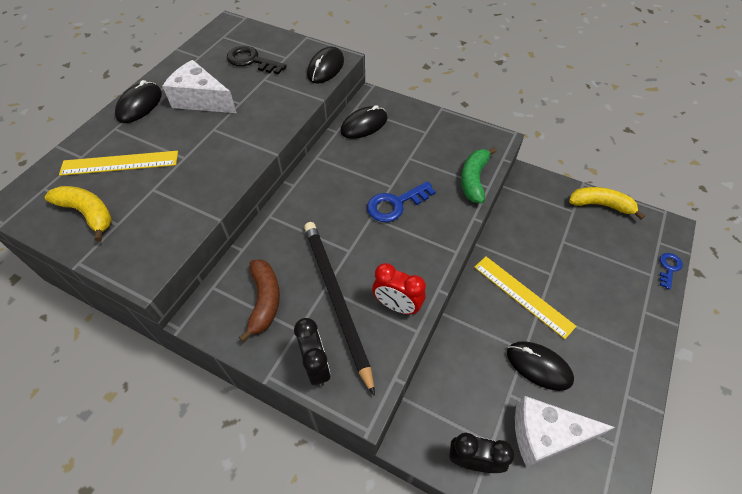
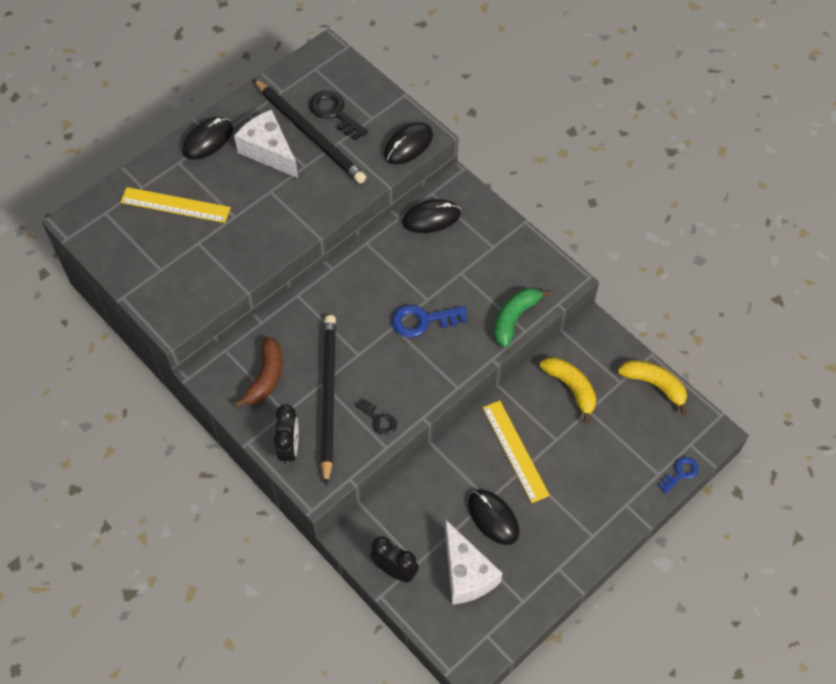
camera: 20 degrees right, 5 degrees up
(88, 213) = (138, 251): yellow banana -> yellow banana (571, 388)
(235, 79) = (310, 134): none -> black pencil
(397, 306) = (379, 420): red clock -> black key
(545, 435) = (466, 573): white cheese -> white cheese turned 135 degrees counterclockwise

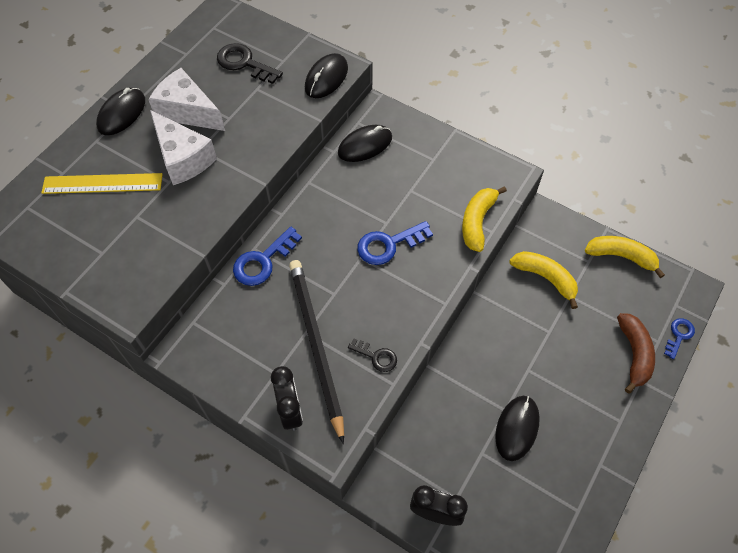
camera: 15 degrees left, 0 degrees up
(266, 377) = (244, 340): brown banana -> brown banana (634, 354)
(302, 309) = (263, 261): none -> blue key
(310, 134) = (225, 87): black pencil -> none
(466, 573) = (510, 496): white cheese -> white cheese (183, 158)
(493, 518) = (517, 428): black mouse -> black mouse turned 75 degrees clockwise
(514, 318) = (477, 222): green banana -> yellow banana
(515, 451) = (514, 353): yellow ruler -> none

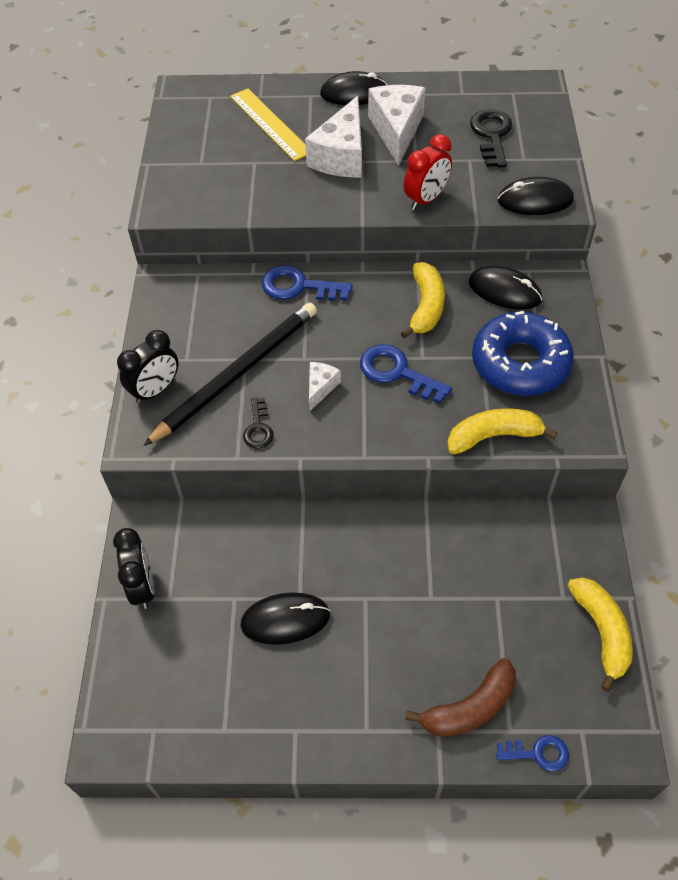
camera: 60 degrees right, 5 degrees down
(273, 134) = (426, 199): none -> red clock
(368, 298) = (320, 387): none -> white cheese
(430, 173) = (520, 363): none -> blue donut
(545, 278) = (500, 560): yellow banana -> yellow banana (426, 306)

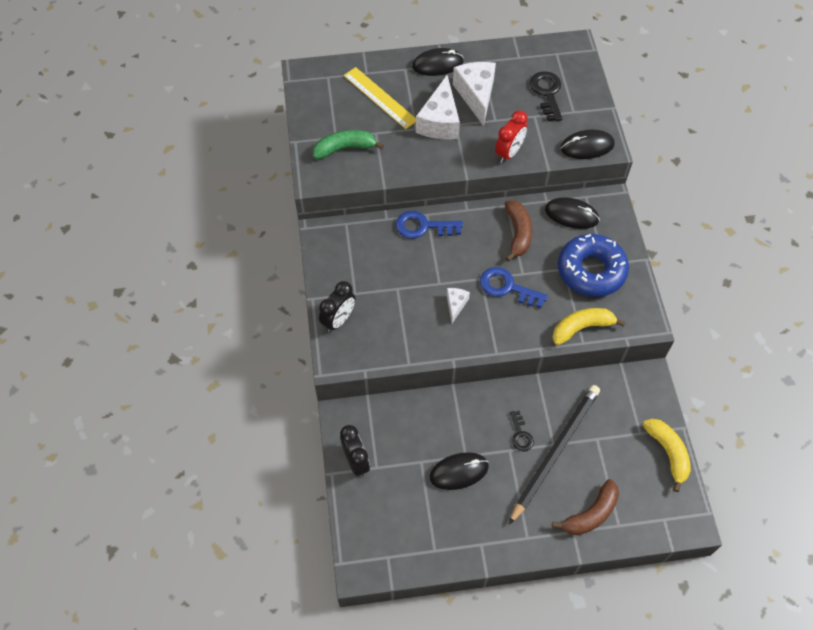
camera: 10 degrees left, 5 degrees up
(209, 176) = (345, 148): none -> green banana
(237, 373) = (394, 300): black pencil -> black pencil (555, 451)
(258, 428) = (418, 340): black key -> black key (520, 435)
(426, 306) = (518, 233): yellow banana -> brown banana
(538, 753) = (638, 537): blue key -> none

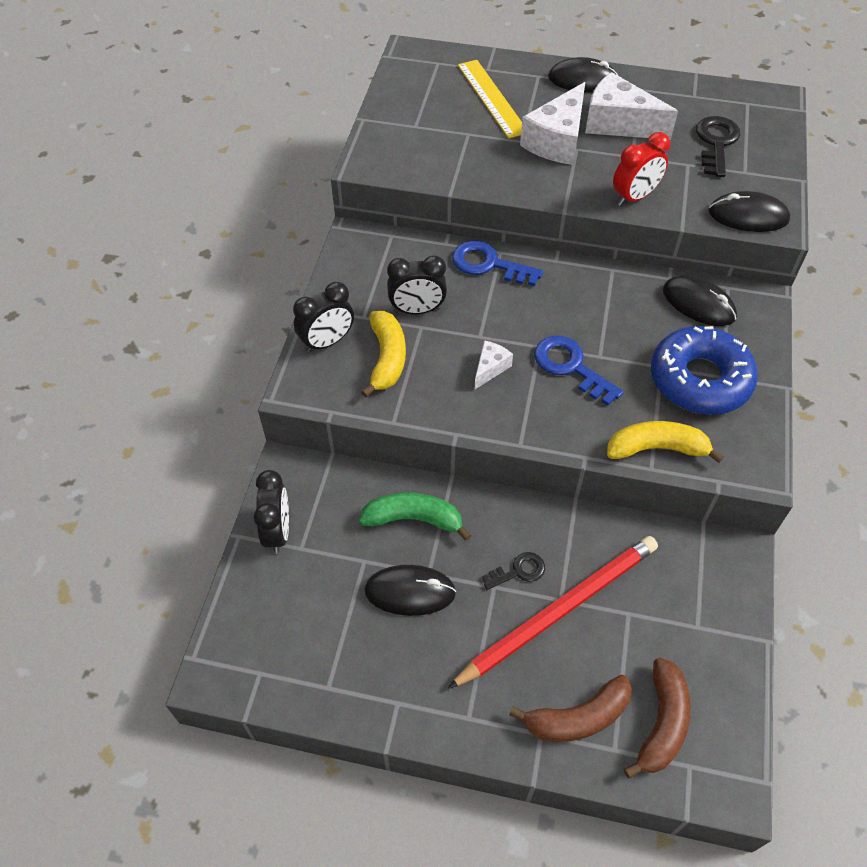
camera: 20 degrees right, 5 degrees down
(345, 148) = (420, 140): green banana -> green banana (413, 519)
(389, 277) = (417, 310): none -> black clock
(476, 95) = (618, 123): white cheese -> white cheese turned 75 degrees counterclockwise
(518, 233) = (613, 306): brown banana -> brown banana (661, 723)
(520, 435) = (518, 571): black key -> black key turned 120 degrees counterclockwise
(555, 451) = (559, 610): black pencil -> red pencil
(668, 453) = (730, 669): yellow banana -> yellow banana (387, 358)

